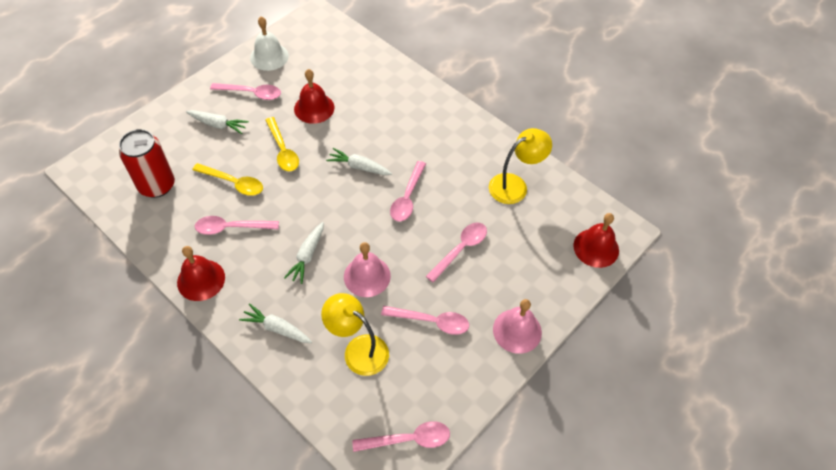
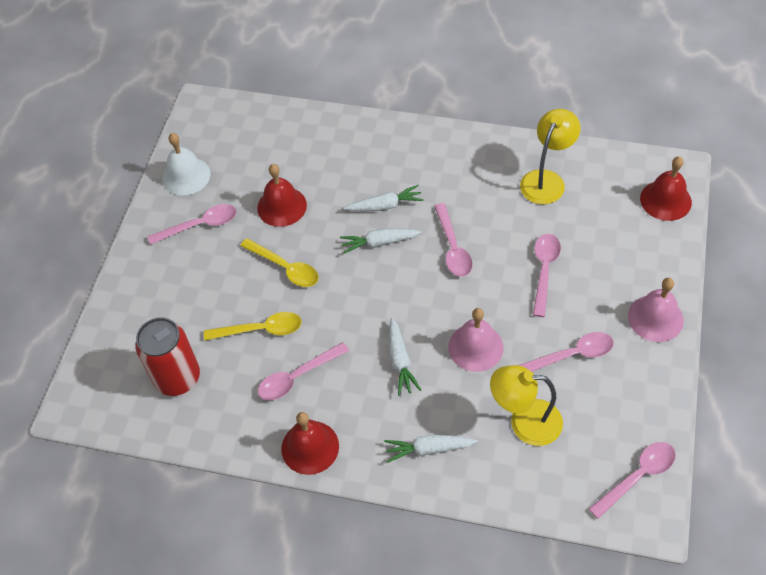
camera: 25 degrees left, 0 degrees up
(218, 125) = (191, 278): white carrot -> white carrot (385, 205)

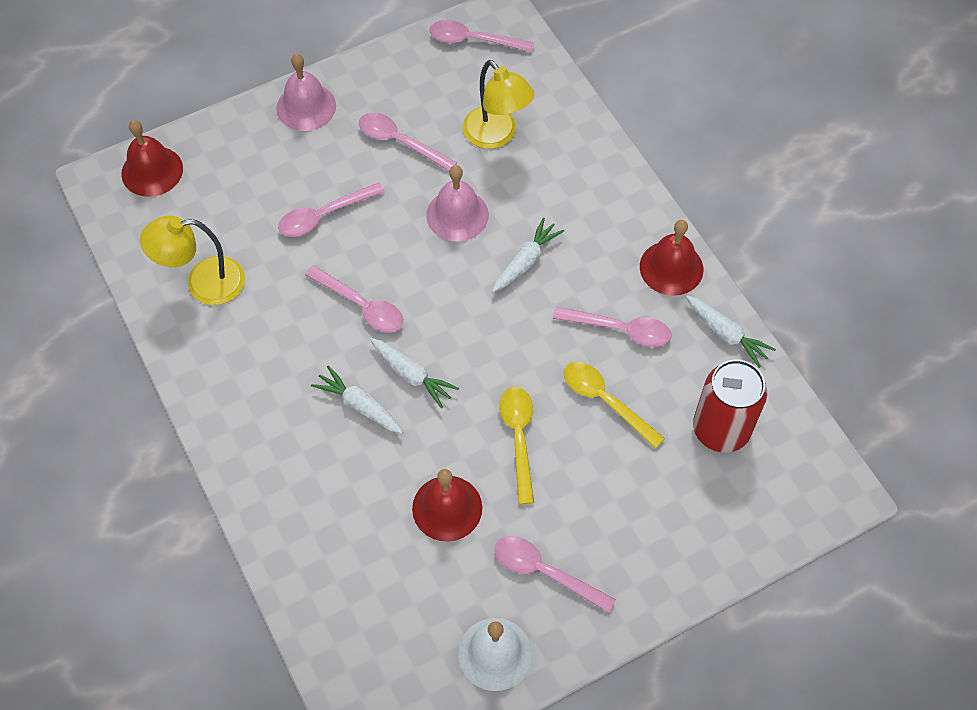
camera: 135 degrees left, 5 degrees up
(429, 449) = (586, 183): white carrot -> white carrot (726, 334)
(453, 248) = (362, 306): pink spoon -> pink spoon turned 90 degrees clockwise

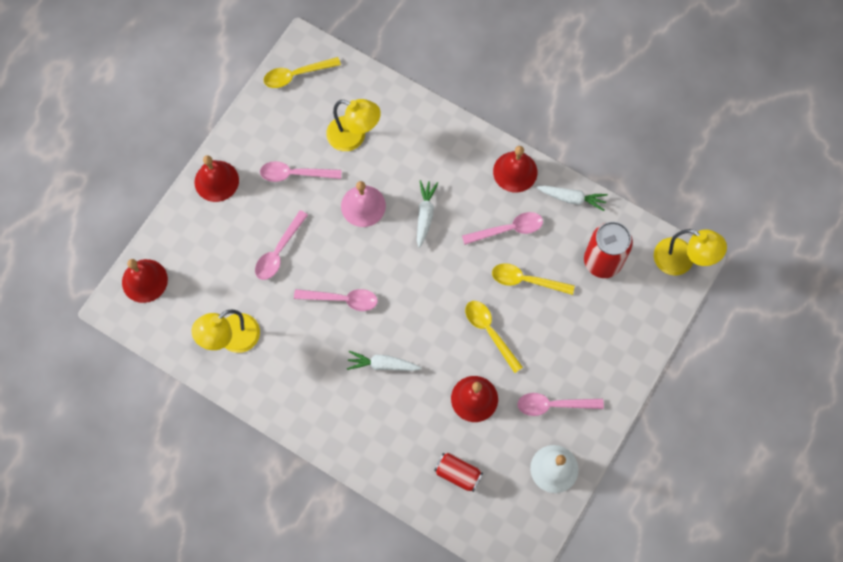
camera: 30 degrees left, 10 degrees up
(306, 107) = (216, 181): pink bell -> red bell
(366, 588) = (458, 473): none -> red can
(412, 375) = (402, 328): white carrot -> none
(473, 40) = (296, 75): pink spoon -> yellow spoon
(831, 484) = (681, 261): none -> yellow lamp

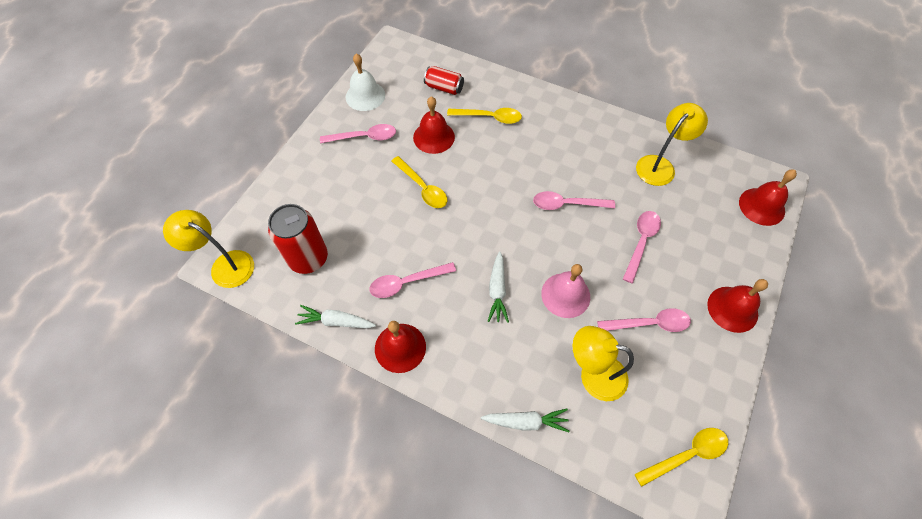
camera: 175 degrees right, 10 degrees down
(382, 364) = (518, 156): white carrot -> white carrot (526, 422)
(525, 280) = (388, 235): yellow spoon -> yellow spoon (490, 117)

